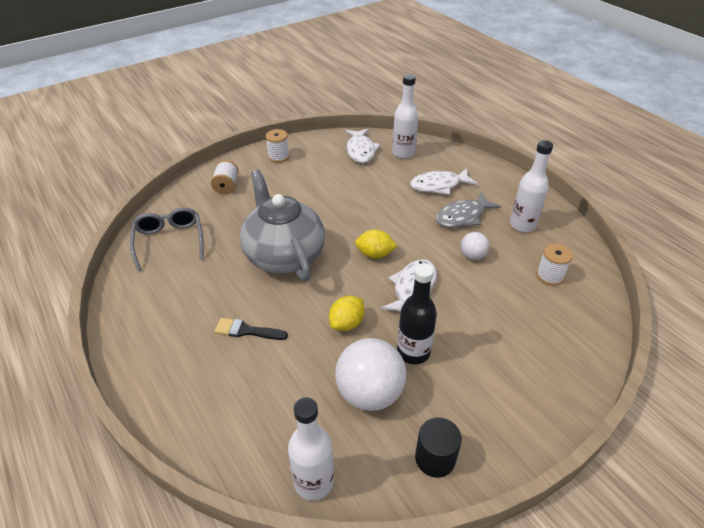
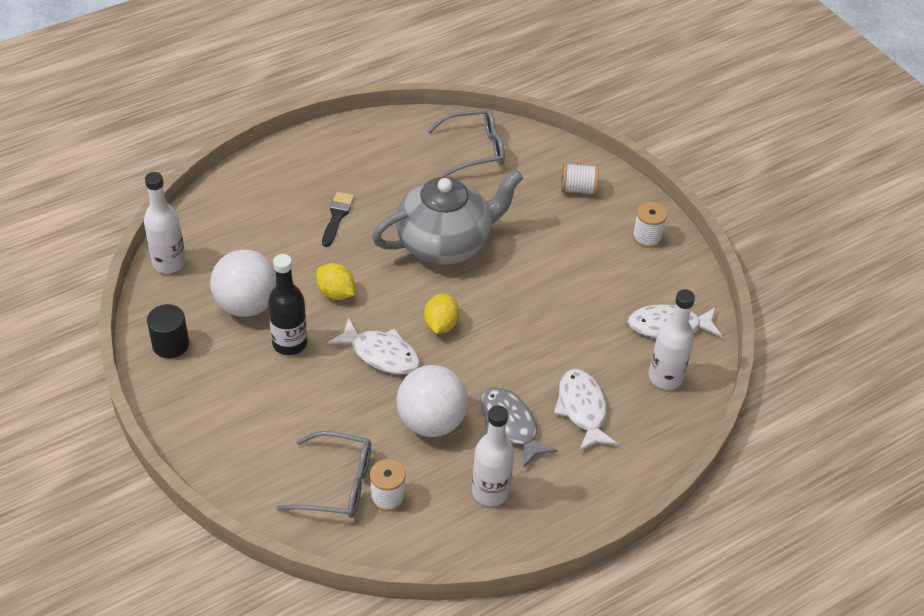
camera: 90 degrees right, 5 degrees up
(472, 256) = (431, 422): white ball -> white ball, size x1.96
(551, 306) = (337, 484): none -> grey glasses

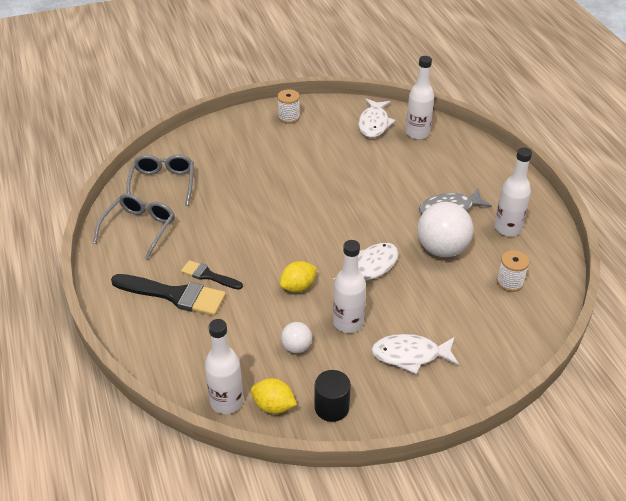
camera: 75 degrees left, 5 degrees down
(247, 305) = (296, 347): white ball -> white ball, size x0.51
(290, 343) = (348, 322): black bottle -> white bottle
(303, 196) = (174, 295): none -> black brush
(337, 484) = (497, 309): grey glasses -> grey glasses (139, 228)
(441, 325) = (347, 230): yellow lemon -> yellow lemon (273, 406)
(445, 243) = (262, 216): grey teapot -> none
(578, 189) = (229, 139): white spool -> none
(582, 409) = (439, 174): white fish -> white fish (410, 355)

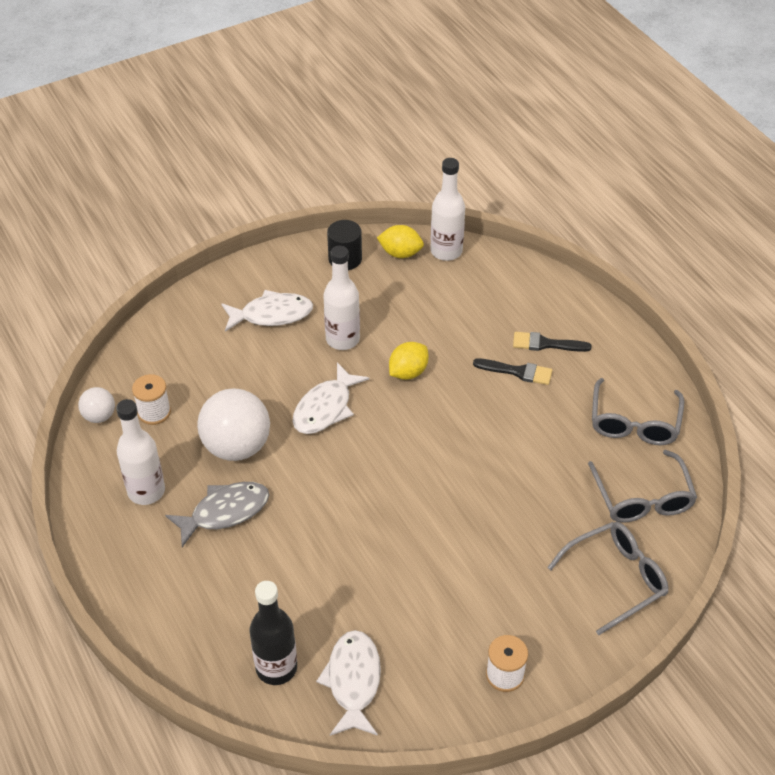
camera: 170 degrees right, 5 degrees up
(174, 295) = (545, 344): black brush -> black brush, size x0.57
(204, 148) = (616, 579): none -> grey glasses
(296, 347) = (392, 307): white ball -> white ball (99, 416)
(417, 133) = (276, 668): white bottle -> black bottle

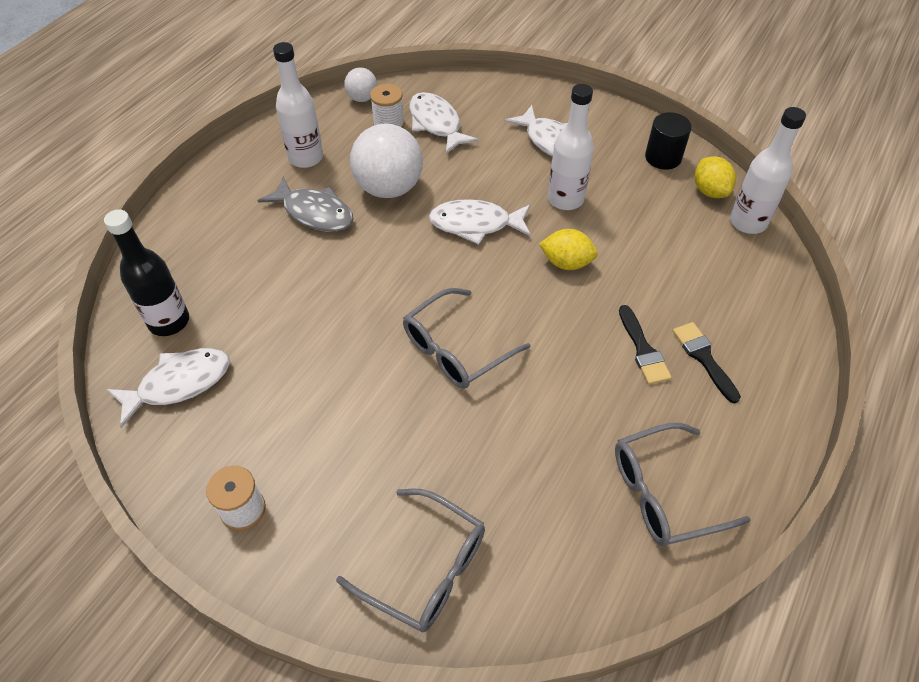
camera: 60 degrees right, 5 degrees up
(183, 378) = (436, 124): none -> white fish
(642, 498) = (559, 549): grey glasses -> grey glasses (456, 349)

